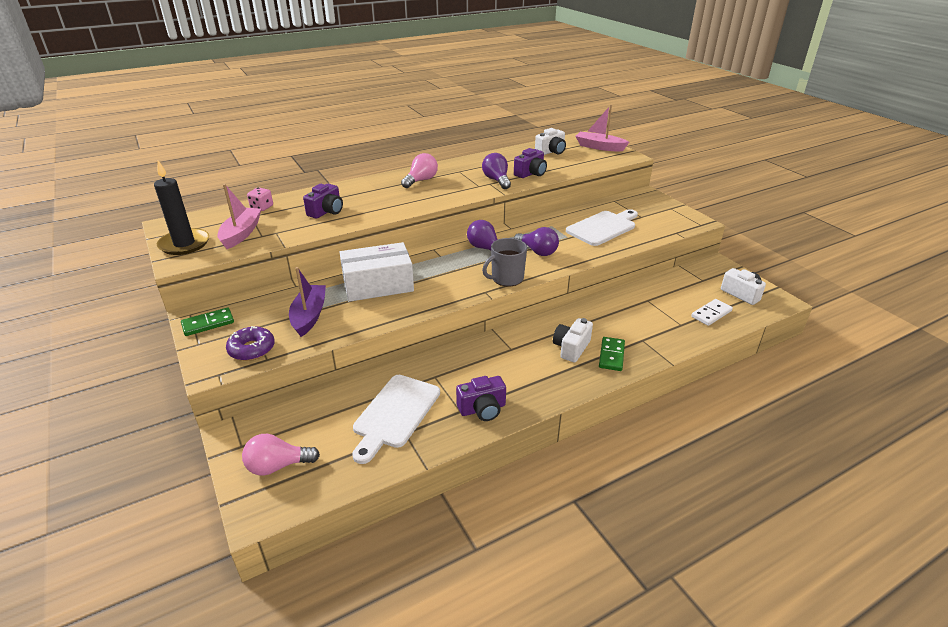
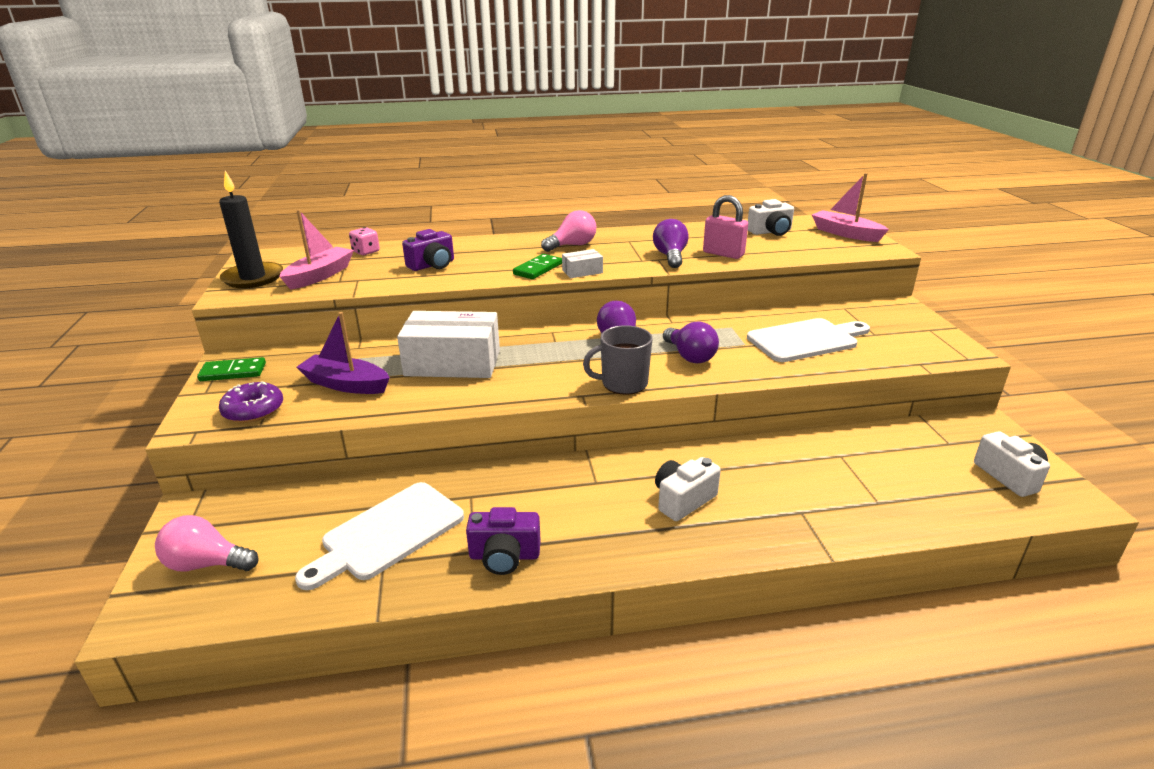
camera: 20 degrees right, 5 degrees down
(309, 316) = (346, 384): purple boat -> purple boat turned 90 degrees counterclockwise
(443, 201) = (582, 271): none -> white box
(530, 173) = (723, 254): purple camera -> pink padlock
(611, 355) = (739, 524): green domino -> green domino (538, 269)
(711, 314) = (939, 496): white domino -> none

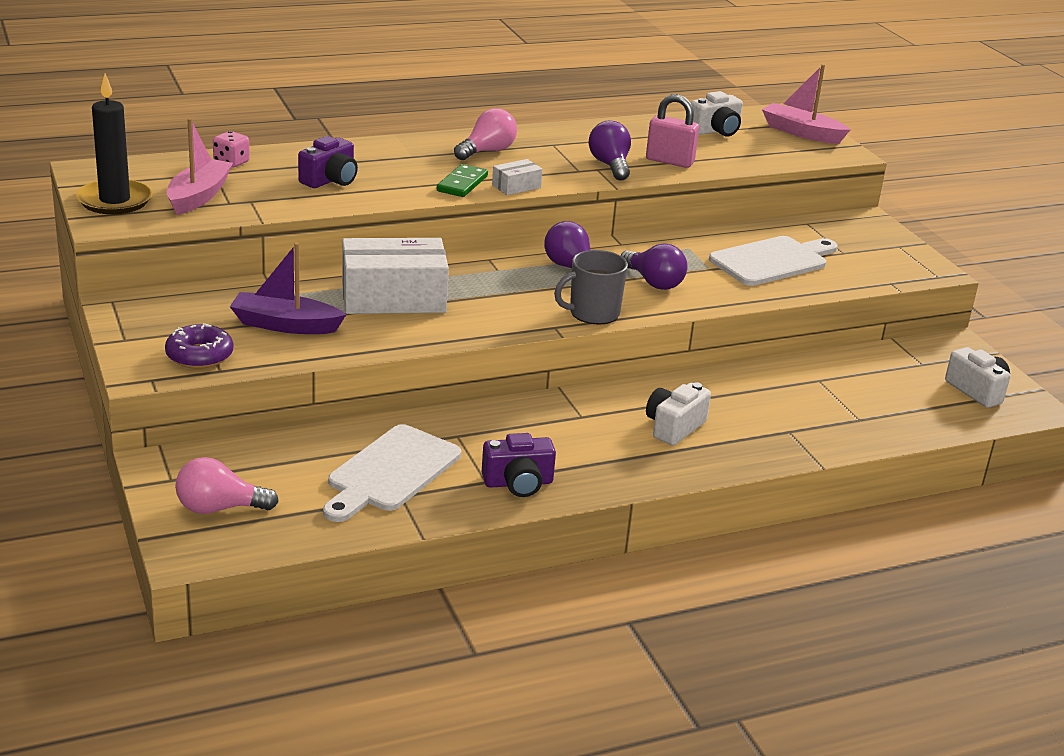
camera: 15 degrees left, 0 degrees up
(233, 372) = (138, 316): green domino -> none

